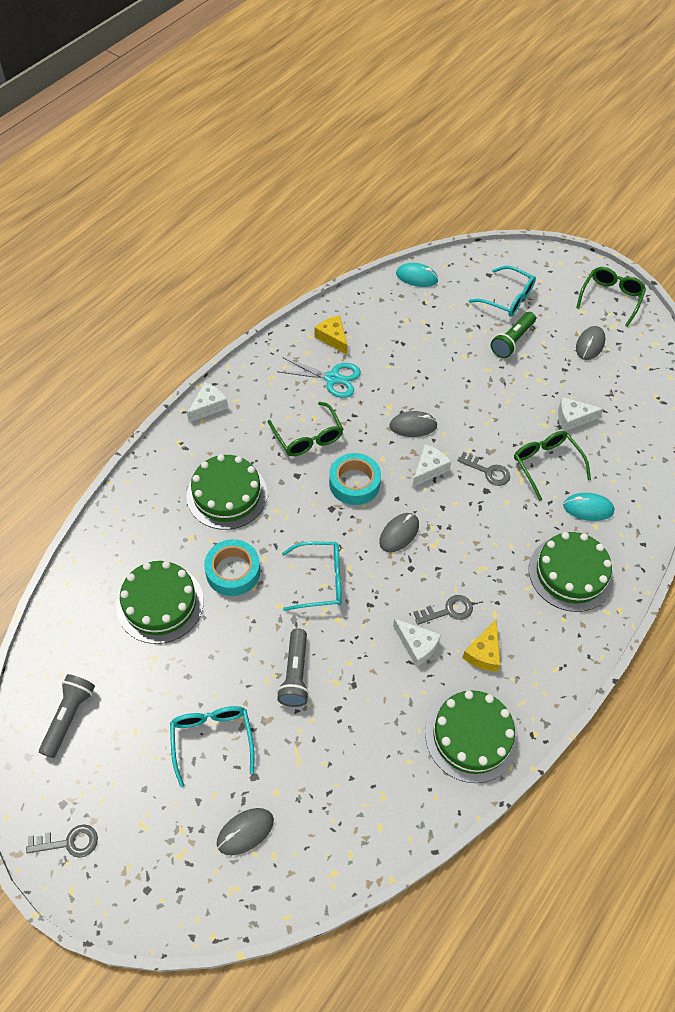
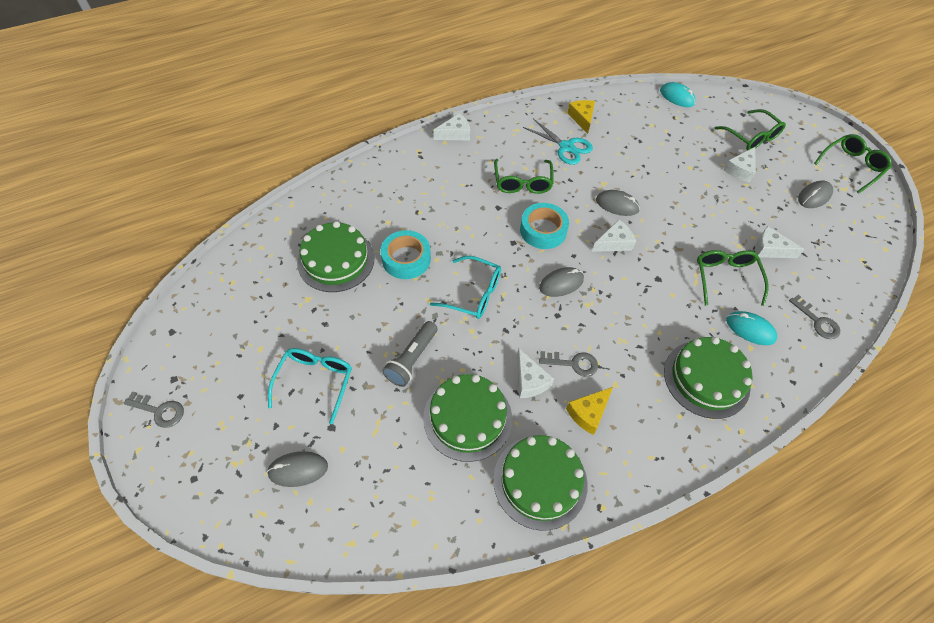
camera: 25 degrees right, 0 degrees up
(68, 717) = (218, 316): grey flashlight -> none
(227, 494) = (434, 201): green cake -> green cake (467, 418)
(488, 471) = (667, 264): grey key -> grey key (817, 321)
(508, 299) = (751, 137): turquoise glasses -> green glasses
(512, 341) = (740, 170): green flashlight -> white cheese

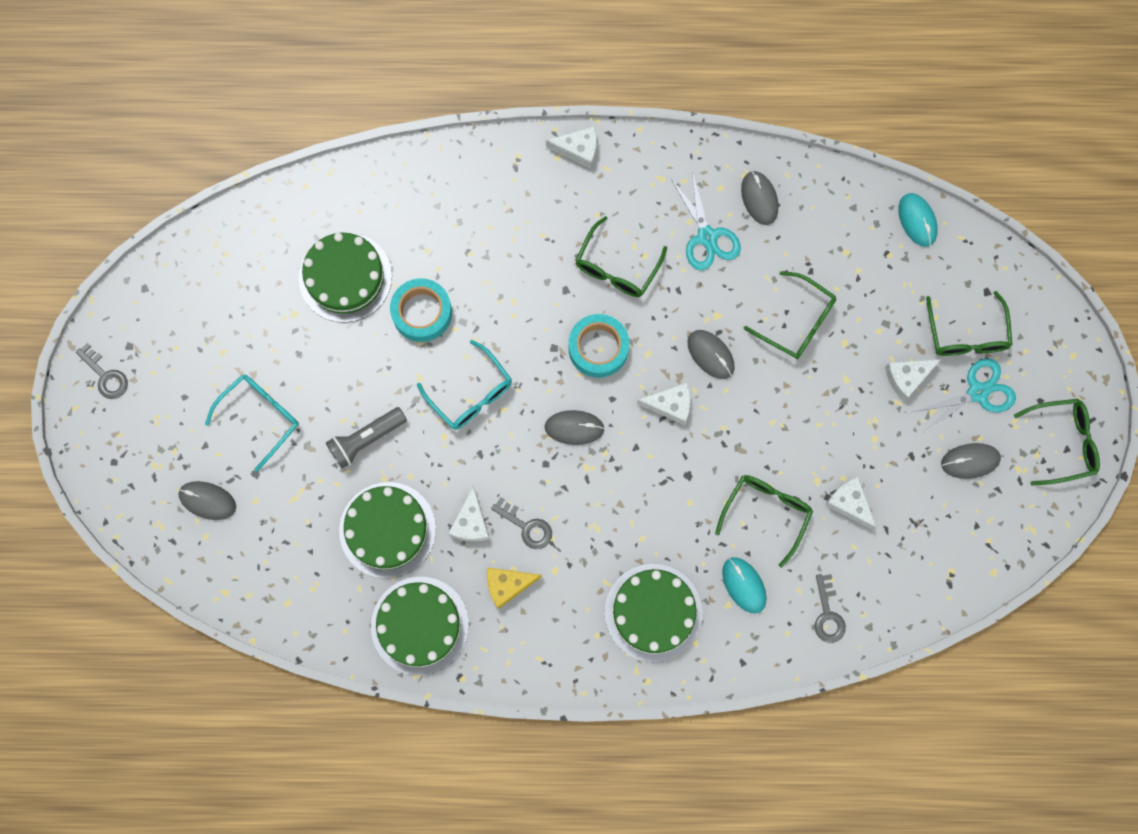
camera: 30 degrees right, 20 degrees up
(582, 118) = (759, 198): yellow cheese -> grey mouse
(654, 168) = (797, 322): none -> green glasses
(784, 161) = (977, 392): none -> turquoise scissors

